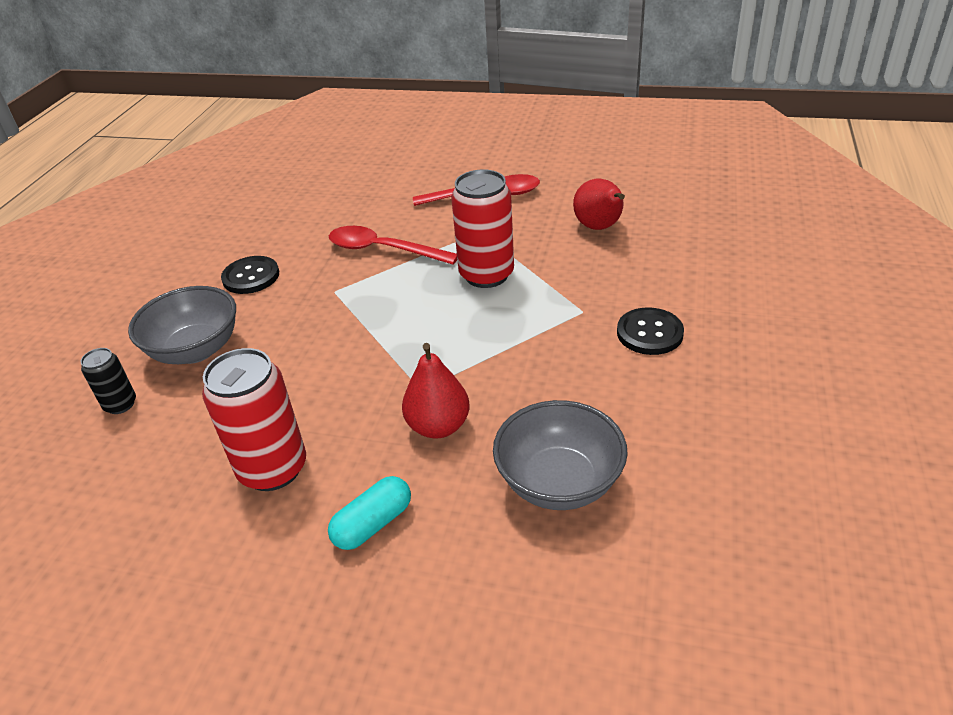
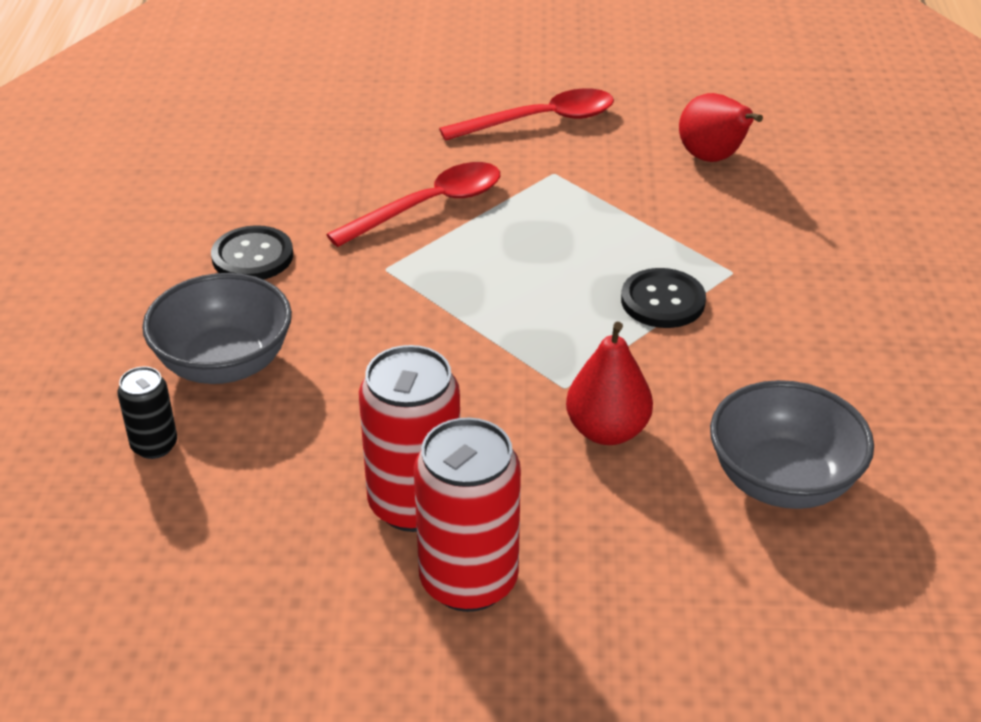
camera: 15 degrees left, 0 degrees up
(373, 524) = (576, 553): turquoise capsule -> none
(383, 250) = (429, 206): red spoon -> red spoon turned 135 degrees clockwise
(486, 275) = (587, 232): red can -> red can (468, 581)
(649, 333) = (826, 293): black button -> black button (662, 301)

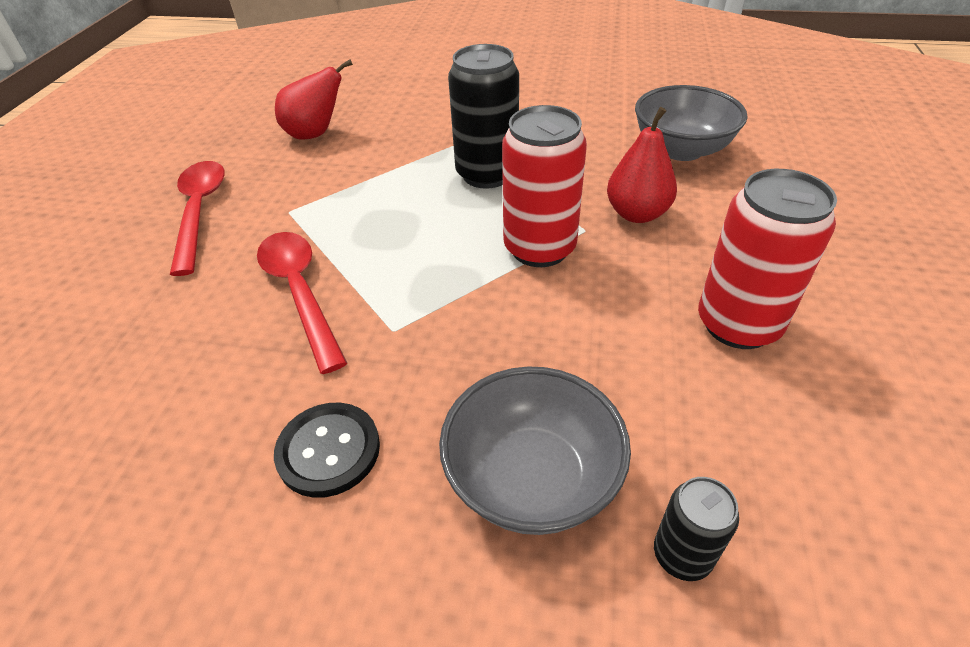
camera: 80 degrees left, 5 degrees up
(468, 581) = (819, 297): red can -> red can (539, 248)
(662, 301) = (487, 174): black button -> black can

